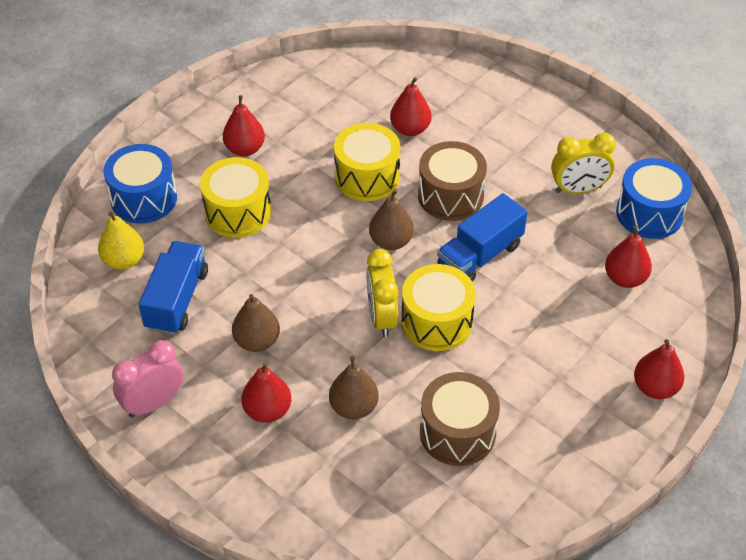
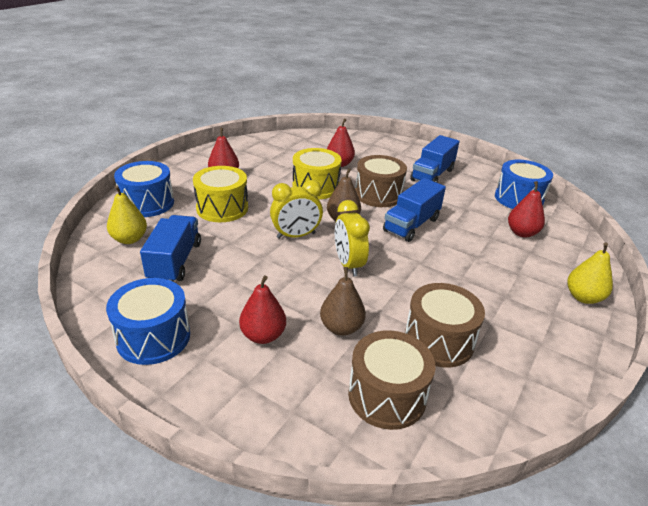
camera: 10 degrees left, 15 degrees down
(153, 403) = (153, 337): pink clock -> blue drum
(257, 341) = (247, 285): brown pear -> none
(382, 491) = (387, 395): none -> brown drum
(436, 322) = (393, 265): yellow drum -> none
(540, 158) = (432, 175): none -> blue truck
(578, 189) = (464, 189): yellow clock -> yellow clock (296, 236)
(655, 387) = (583, 297): red pear -> yellow pear

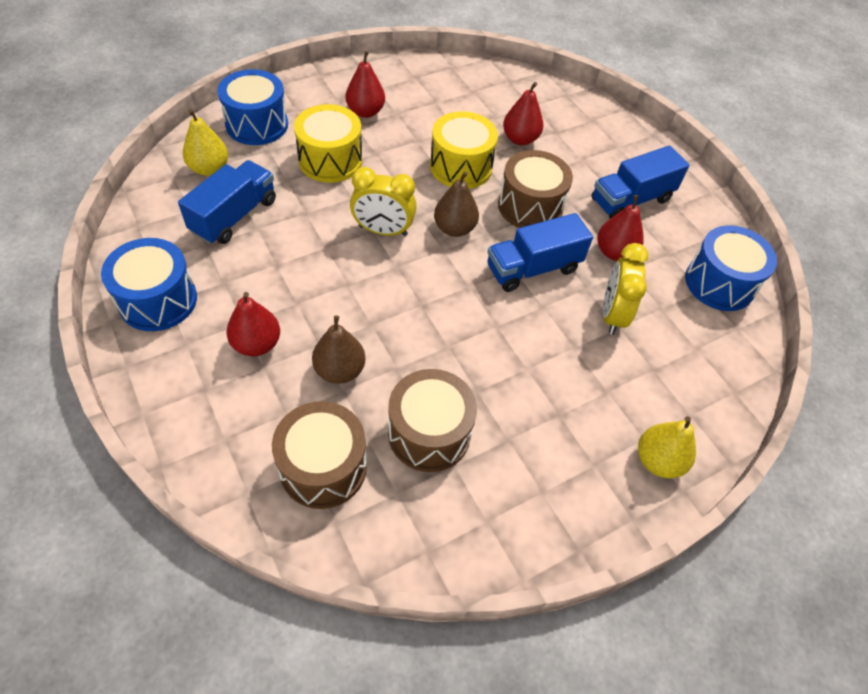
camera: 25 degrees right, 20 degrees up
(348, 264) = (410, 294): yellow clock -> yellow clock (612, 314)
(522, 233) = (669, 337): red pear -> red pear (614, 252)

